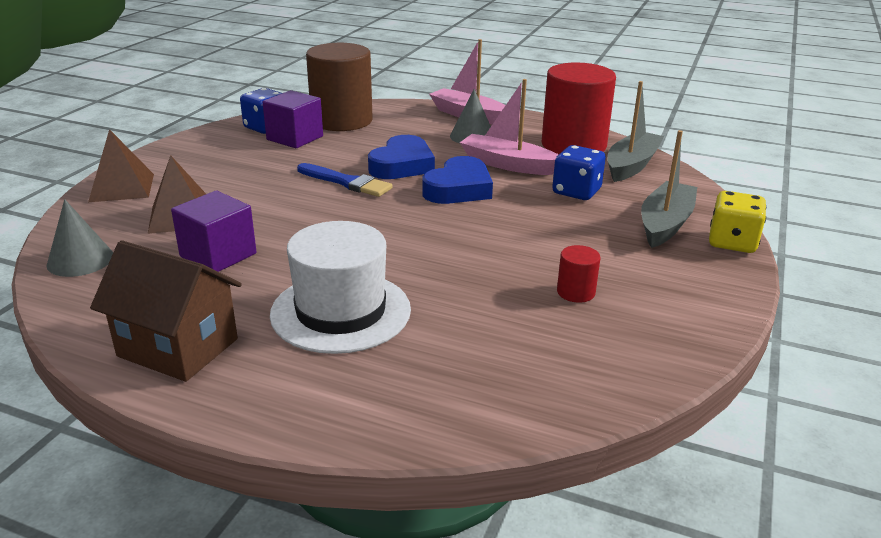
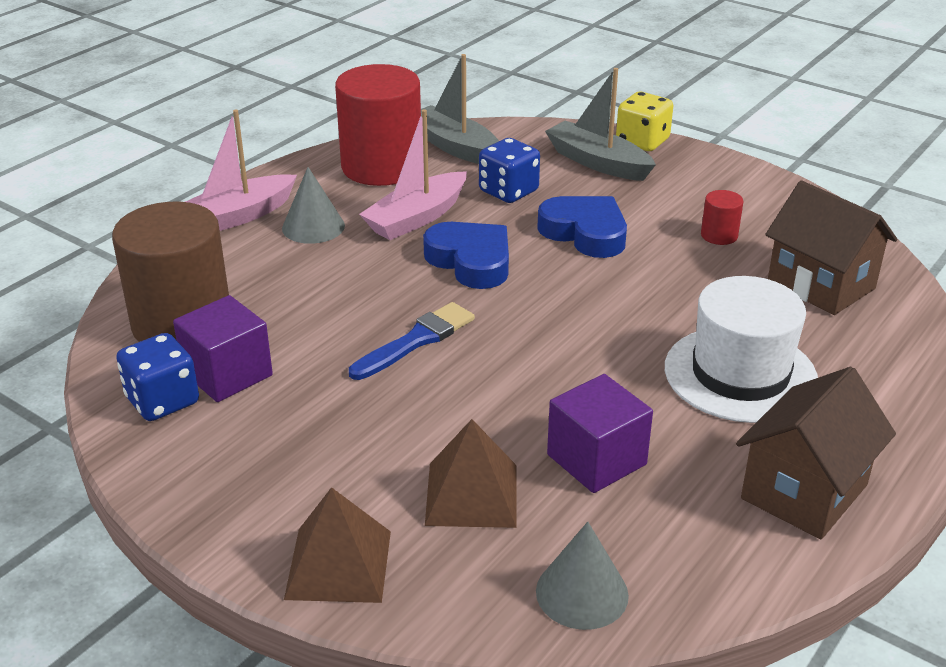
camera: 75 degrees left, 5 degrees up
(402, 165) = (381, 291): blue heart -> blue heart (585, 233)
(516, 356) = (821, 285): none -> brown house

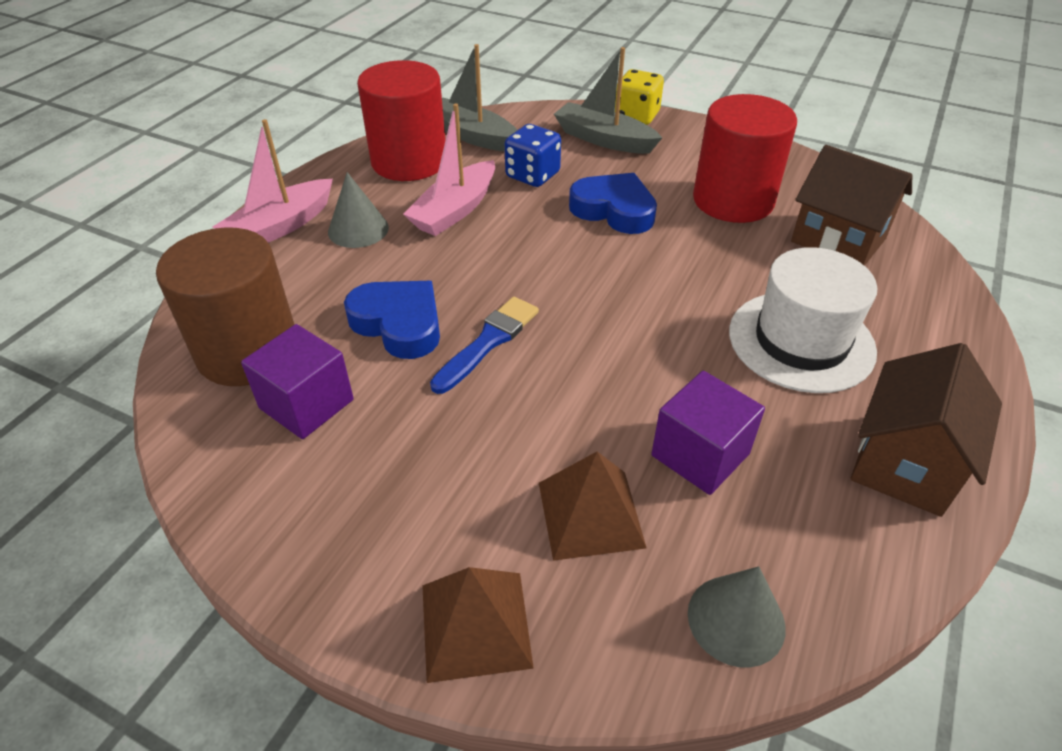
camera: 10 degrees left, 10 degrees up
(162, 401) = (244, 445): blue dice -> none
(471, 261) = (518, 250): blue heart -> blue heart (399, 324)
(719, 235) = (733, 200): red cylinder -> red cylinder, size x2.40

